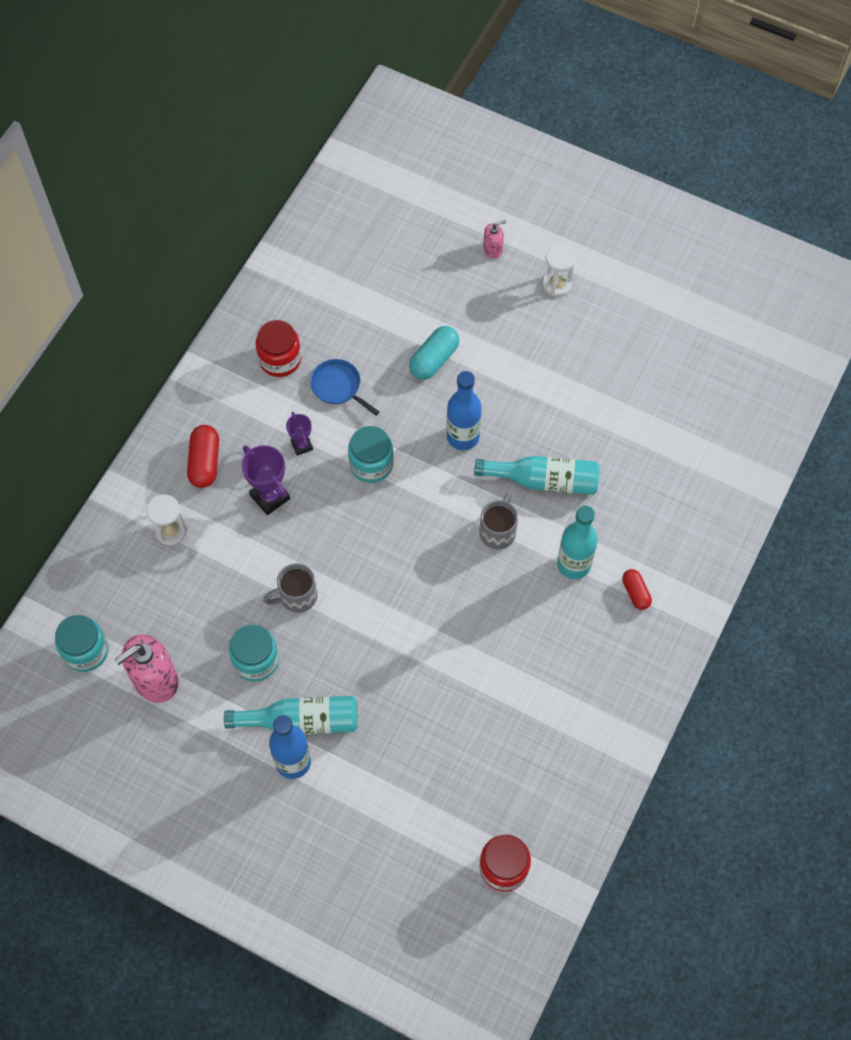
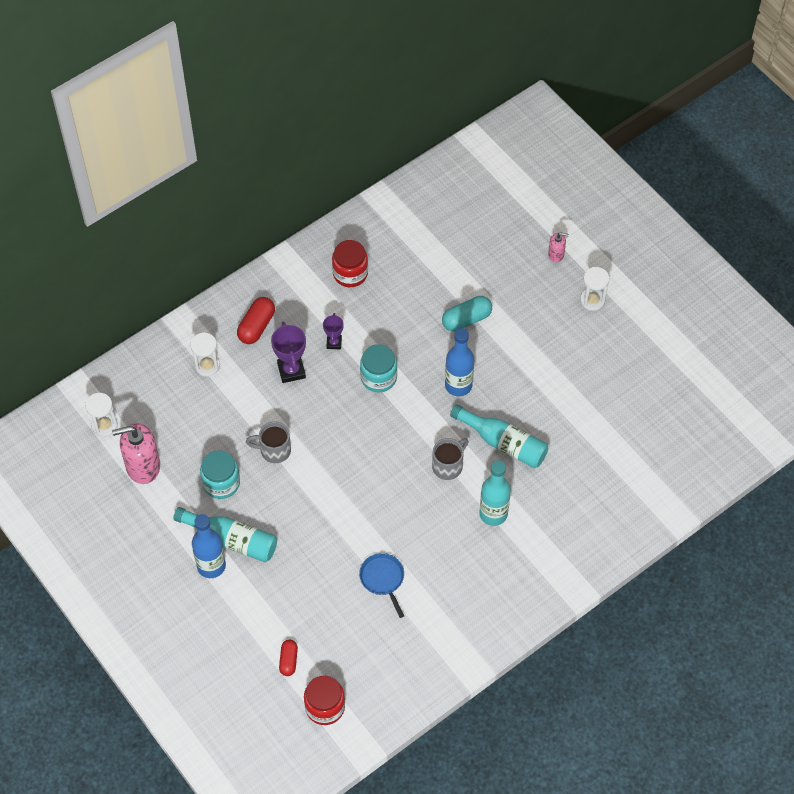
camera: 25 degrees right, 5 degrees down
(86, 651) = (104, 425): turquoise jar -> white hourglass
(338, 387) = (383, 311): blue pan -> blue pan (383, 579)
(635, 592) = (529, 554): red capsule -> red capsule (288, 660)

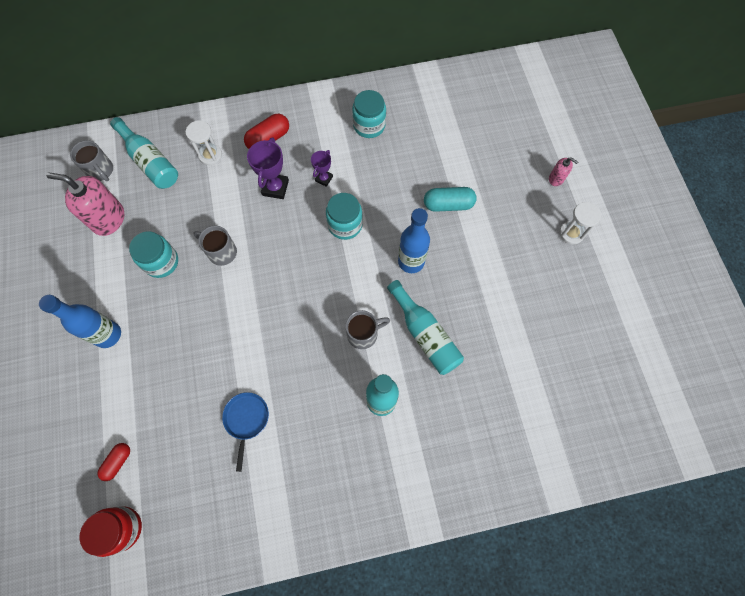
camera: 25 degrees right, 10 degrees up
(104, 425) = (101, 171): white hourglass -> grey mug
(232, 540) = (139, 318): turquoise bottle -> turquoise bottle (150, 162)
(350, 273) = (369, 125): red jar -> turquoise jar

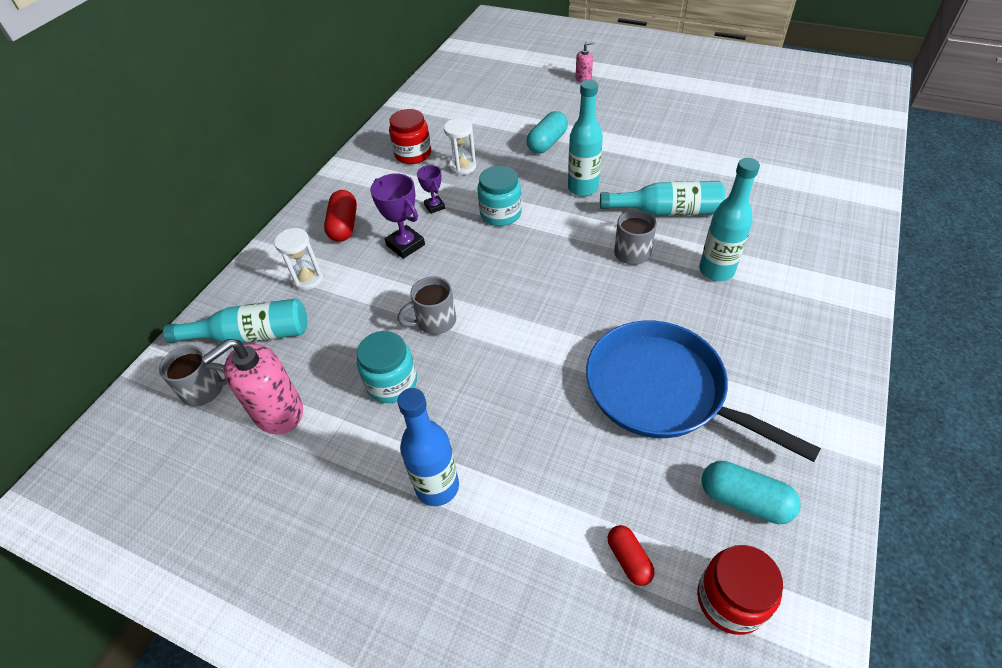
camera: 50 degrees left, 20 degrees down
(191, 508) = (744, 500): none -> turquoise capsule
(246, 420) = (662, 390): blue pan -> blue pan, size x2.18
(369, 125) = (413, 154): turquoise jar -> red jar
(411, 261) = (583, 188): blue bottle -> turquoise bottle
(571, 233) = (641, 92): white hourglass -> white hourglass (462, 167)

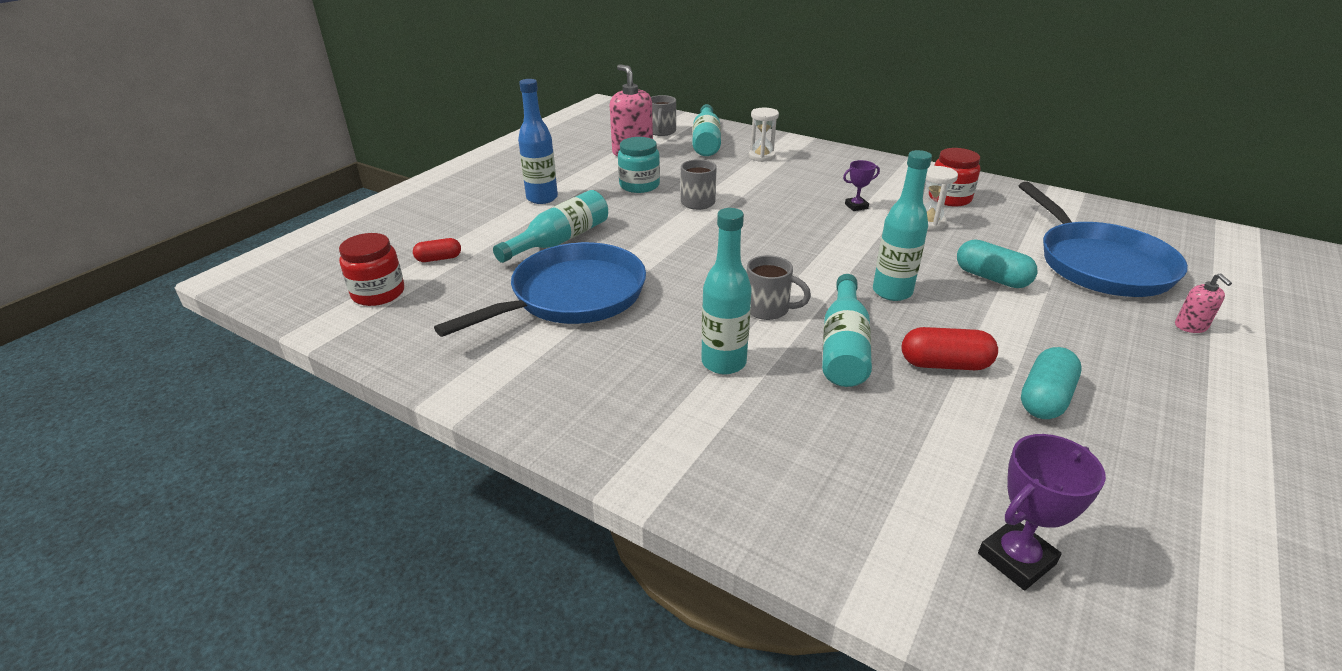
camera: 95 degrees right, 15 degrees down
(344, 226) = (828, 168): red capsule -> red capsule (944, 364)
(405, 245) = (798, 192): purple trophy -> purple trophy (1016, 559)
(500, 214) = (843, 238): turquoise jar -> none
(514, 99) = (1099, 264): none -> blue pan
(550, 433) = (560, 240): none -> turquoise bottle
(744, 500) = (443, 316): turquoise capsule -> turquoise capsule (1045, 398)

